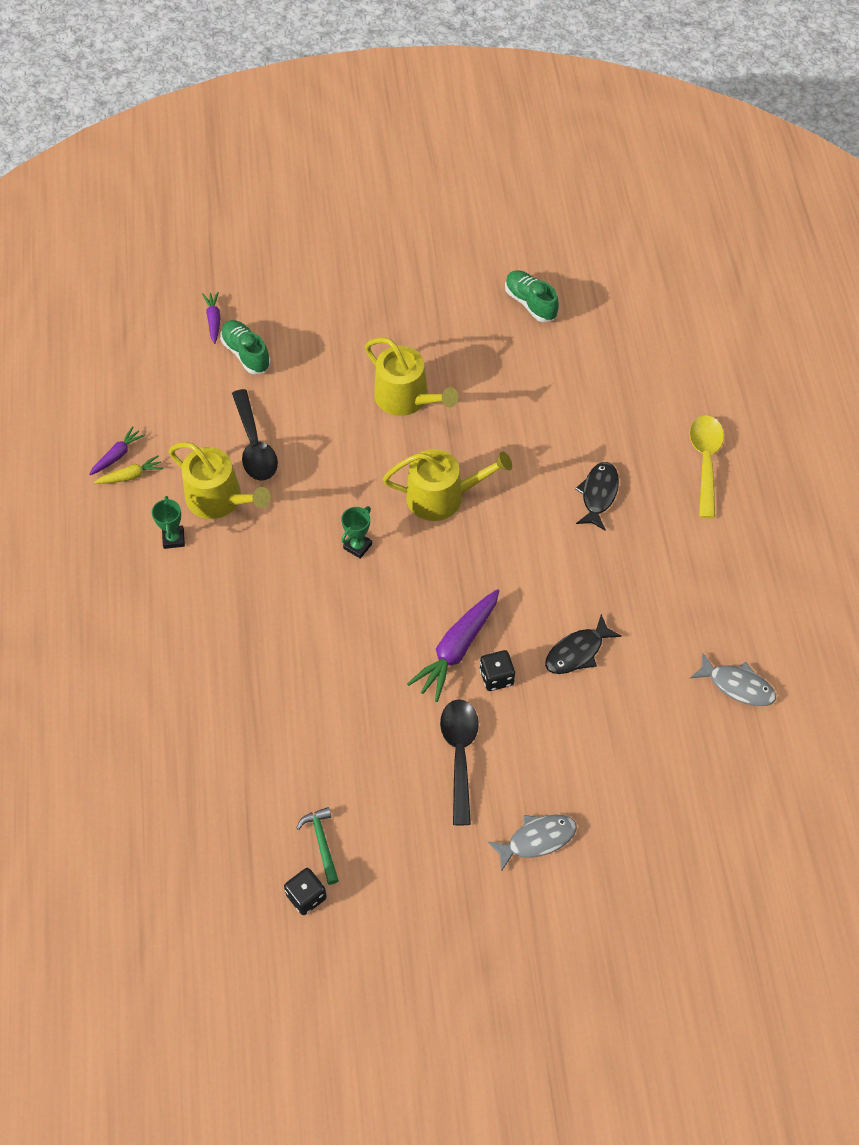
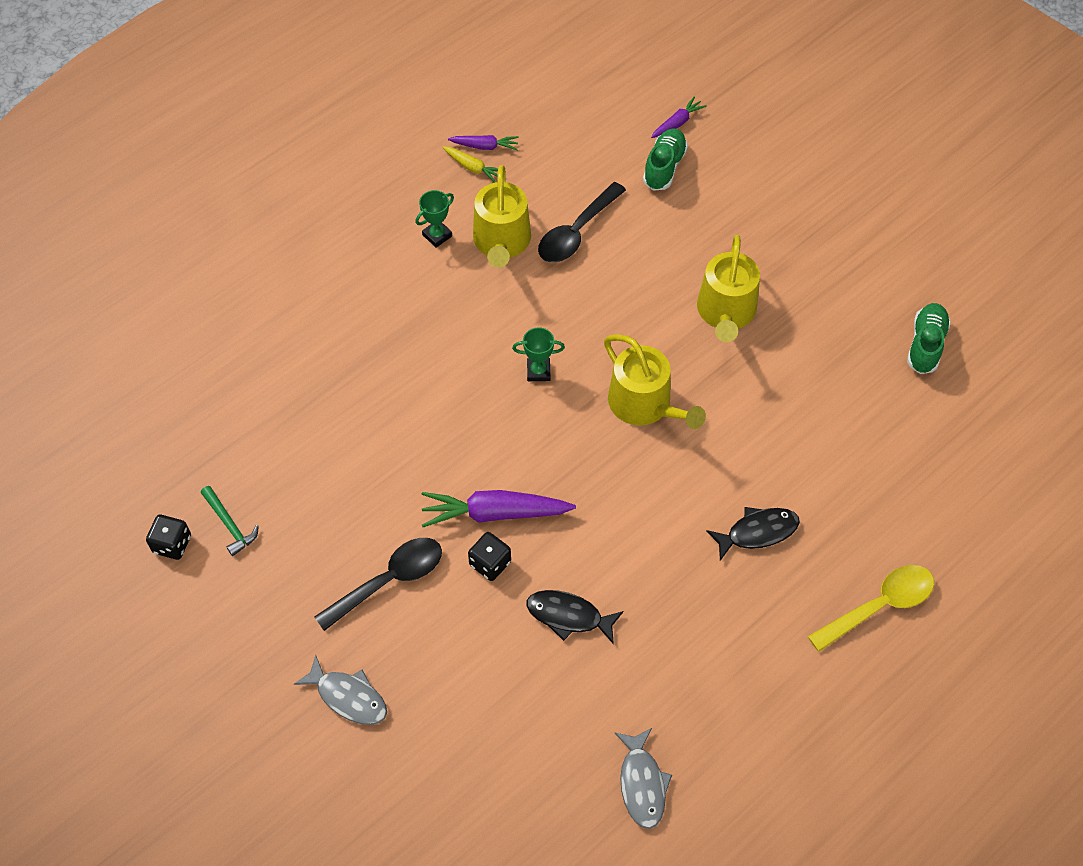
camera: 55 degrees right, 0 degrees up
(322, 842) = (229, 525): green hammer -> green hammer turned 105 degrees clockwise

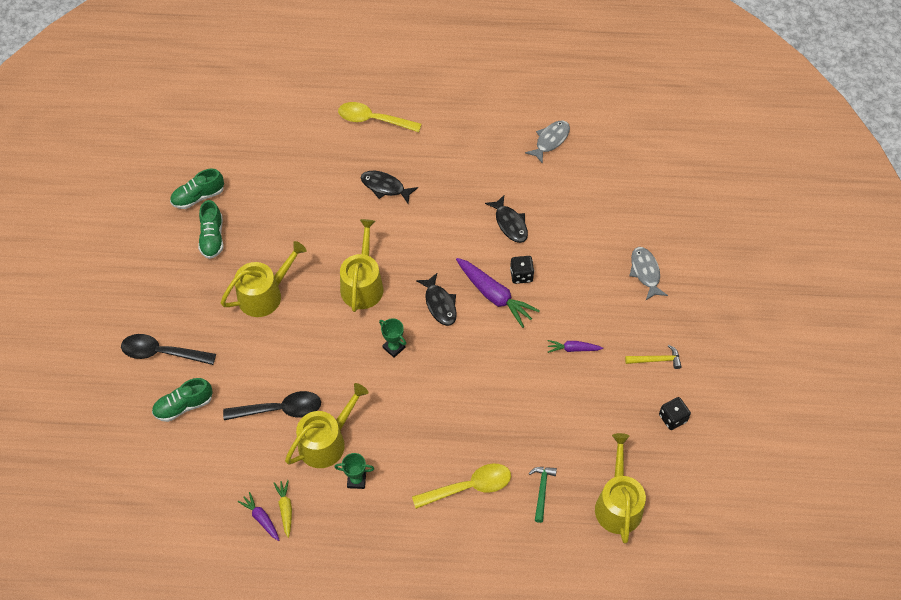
camera: 135 degrees left, 0 degrees up
(162, 412) = (618, 503): none -> yellow watering can
(229, 525) = (633, 403): green hammer -> green hammer (542, 490)
(243, 595) = (656, 360): none -> yellow hammer
(325, 312) = (469, 487): none -> yellow spoon
(389, 580) = (577, 307): black spoon -> black spoon (162, 353)
(542, 453) = (440, 304): none -> black fish
(677, 123) = (139, 428): purple carrot -> purple carrot (573, 349)
(852, 319) = (212, 237): none -> green shoe

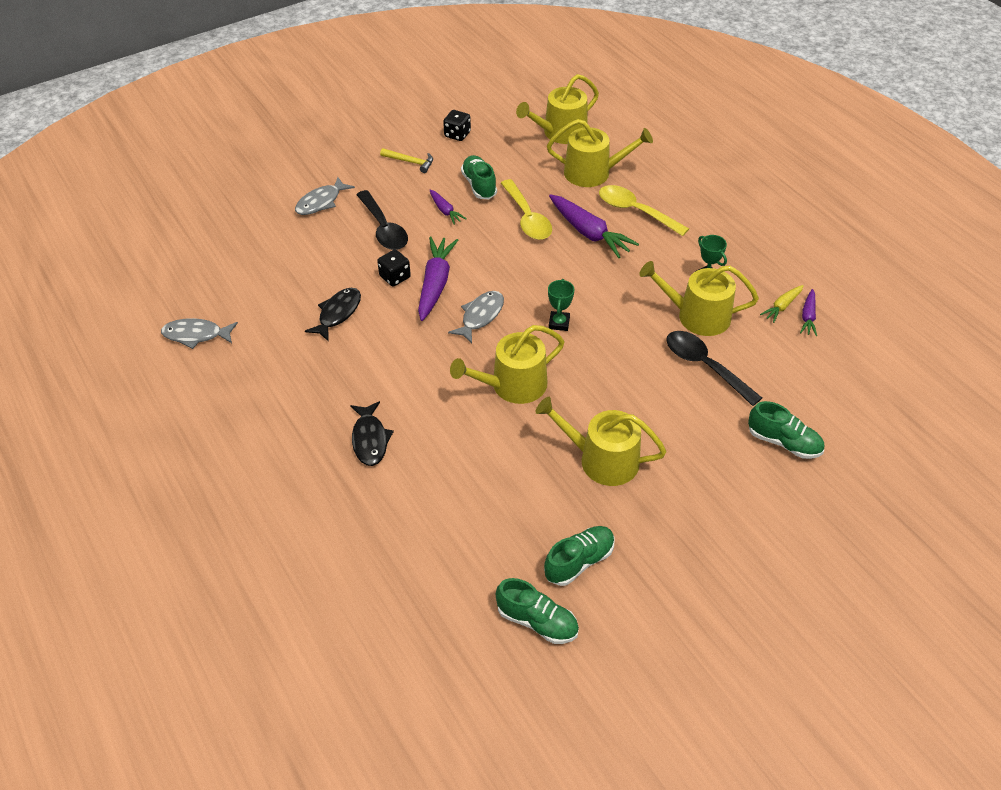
camera: 125 degrees left, 10 degrees down
(162, 353) = (755, 504): black spoon -> black spoon (384, 228)
(373, 120) = (273, 511): yellow spoon -> yellow spoon (527, 218)
(440, 304) = (480, 316): black fish -> grey fish
(471, 433) = (588, 232): none -> purple carrot
(542, 490) = (593, 173): green hammer -> yellow watering can
(588, 392) = (479, 185): none -> green shoe
(656, 360) = (410, 162): yellow hammer -> yellow hammer turned 150 degrees clockwise

